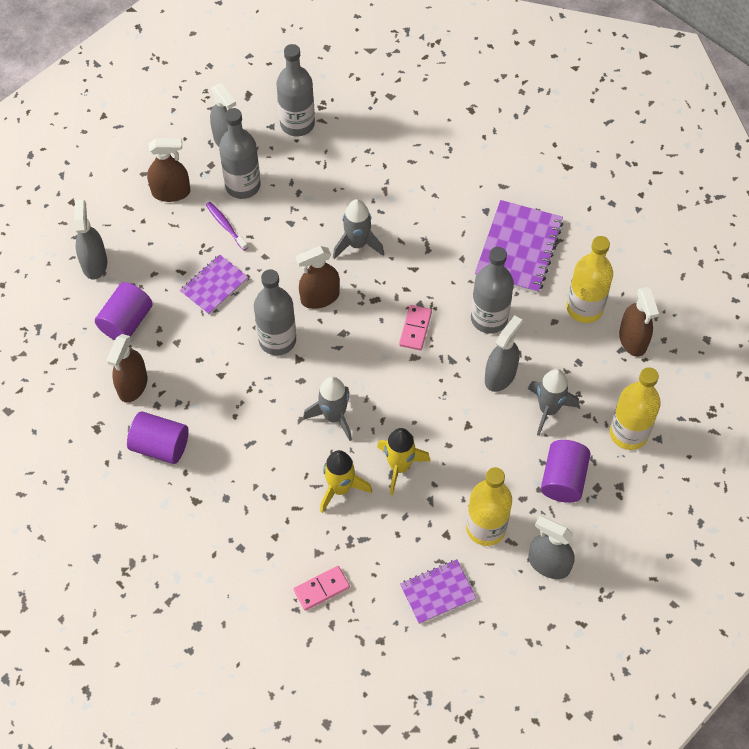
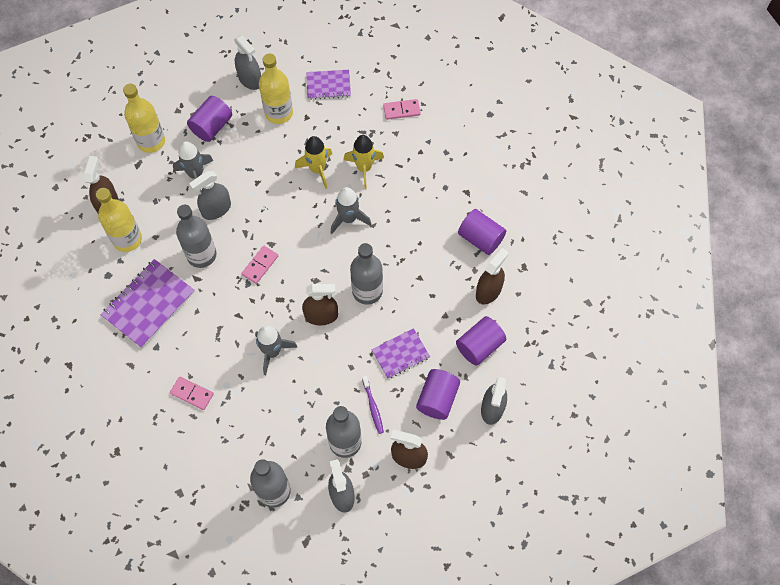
camera: 160 degrees left, 5 degrees up
(158, 254) = (437, 399): none -> purple cylinder
(423, 180) = (192, 394): none -> pink domino

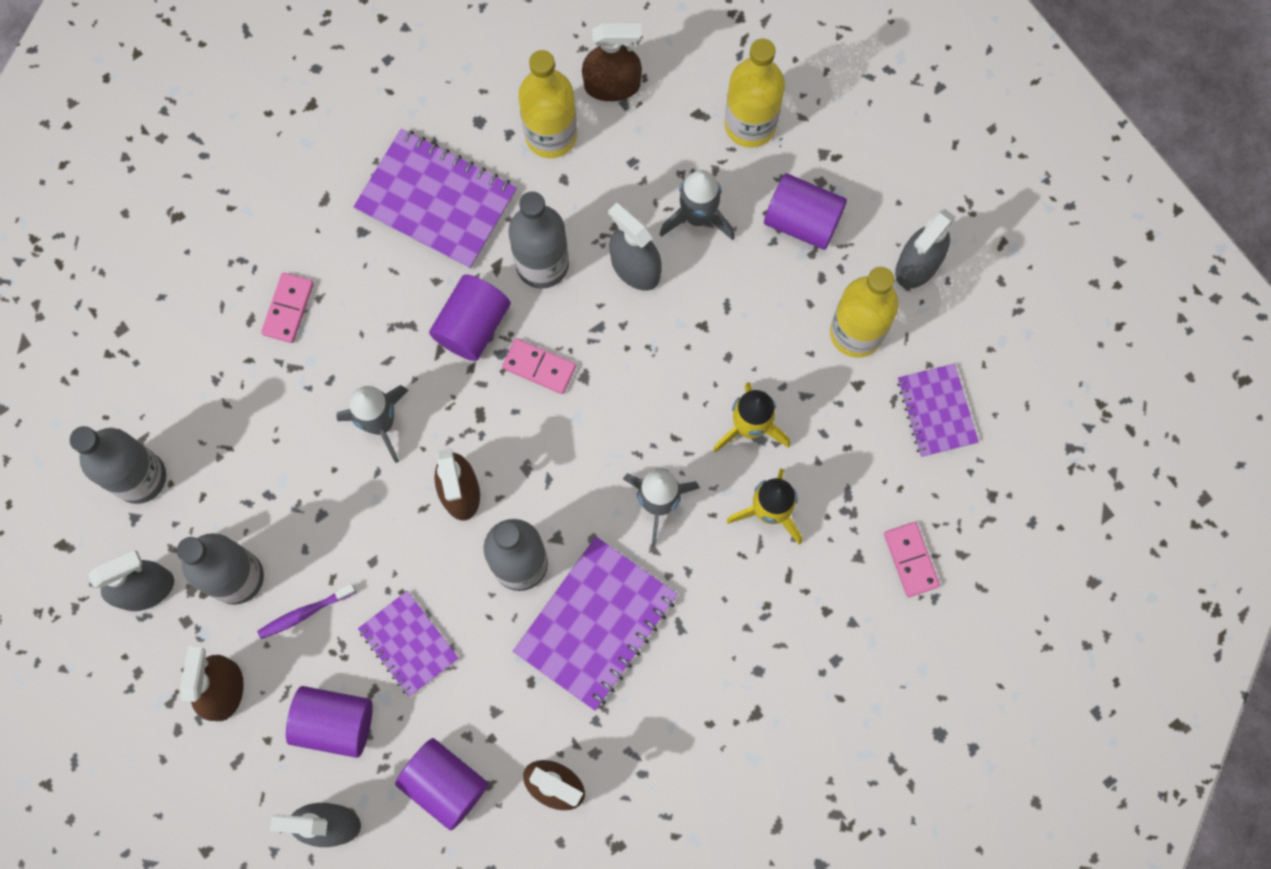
camera: 80 degrees right, 10 degrees up
(407, 259) = (596, 624): none -> purple notebook
(480, 238) = (662, 755): purple cylinder -> purple cylinder (472, 325)

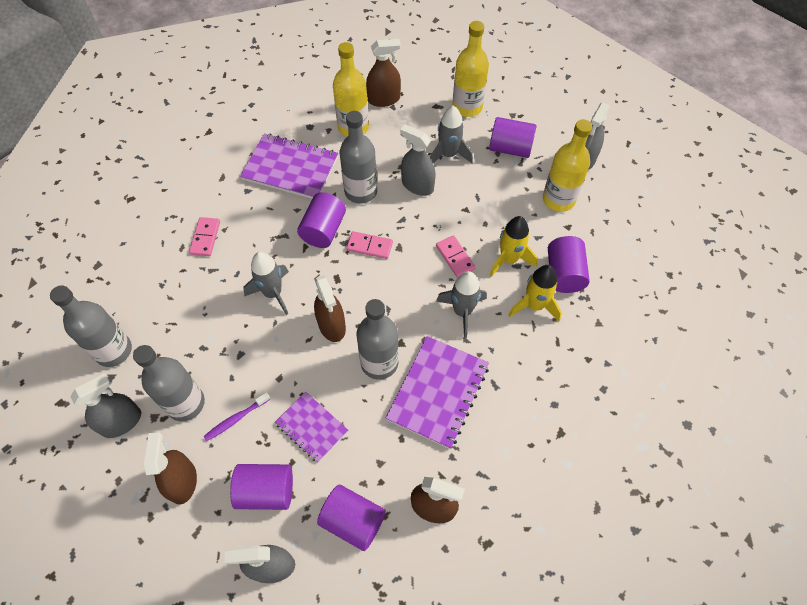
camera: 10 degrees left, 15 degrees down
(829, 466) = (564, 274): none -> purple cylinder
(910, 560) = (632, 319): pink domino -> pink domino (455, 257)
(936, 411) = (620, 233): purple notebook -> none

